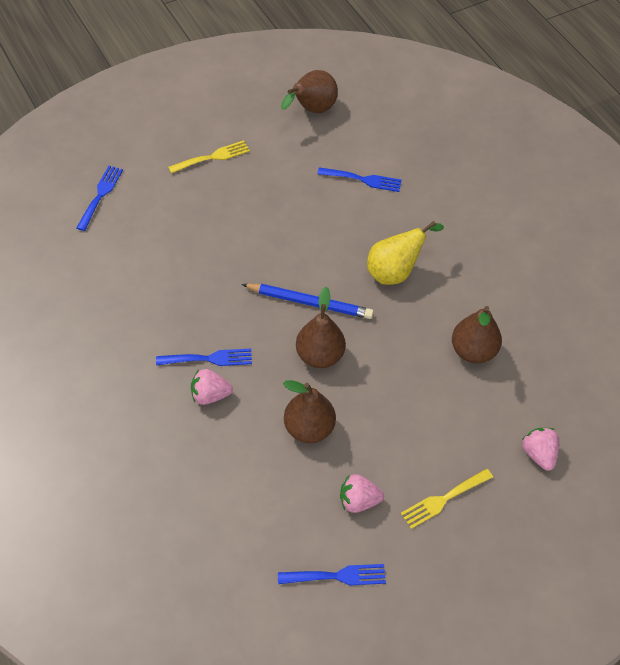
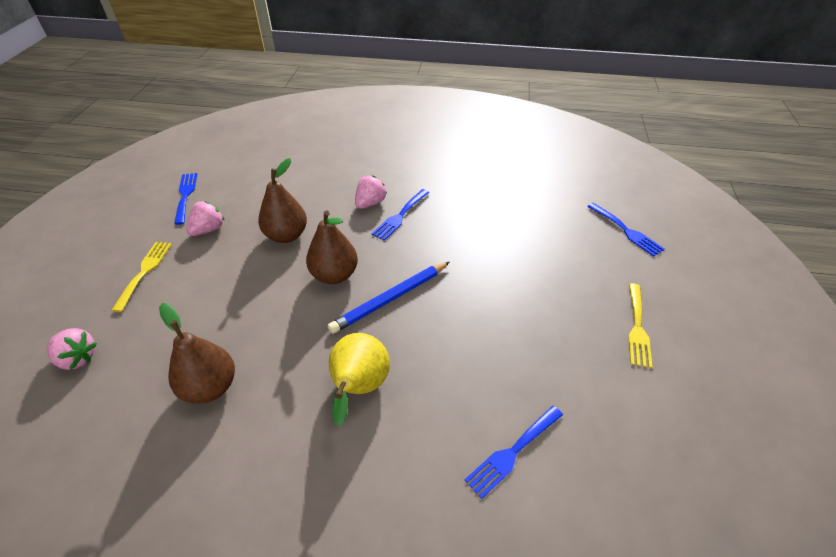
camera: 130 degrees right, 10 degrees down
(311, 110) = (682, 478): brown pear -> none
(337, 576) = (185, 195): blue fork -> blue fork turned 135 degrees clockwise

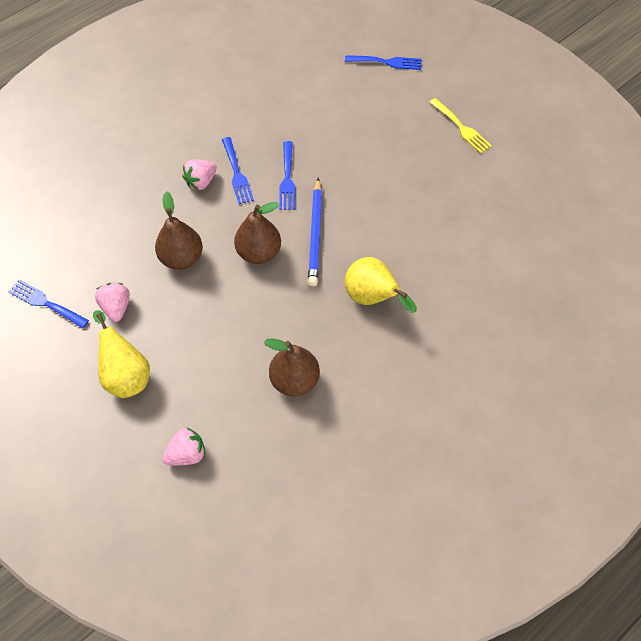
camera: 50 degrees left, 15 degrees up
(144, 272) = (126, 375): yellow fork -> yellow pear
(370, 203) = (201, 182): pink strawberry -> pink strawberry turned 120 degrees counterclockwise
(512, 452) = (481, 252): blue fork -> blue fork (287, 179)

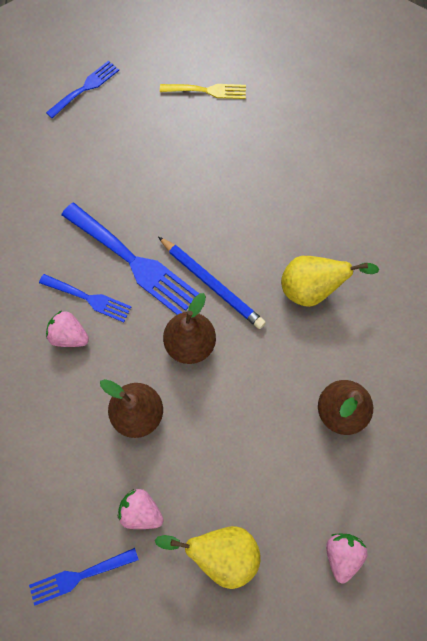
camera: 50 degrees left, 10 degrees up
(201, 182) = (69, 335): pink strawberry -> pink strawberry turned 120 degrees clockwise
(287, 179) = (134, 262): blue fork -> blue fork, size x1.74

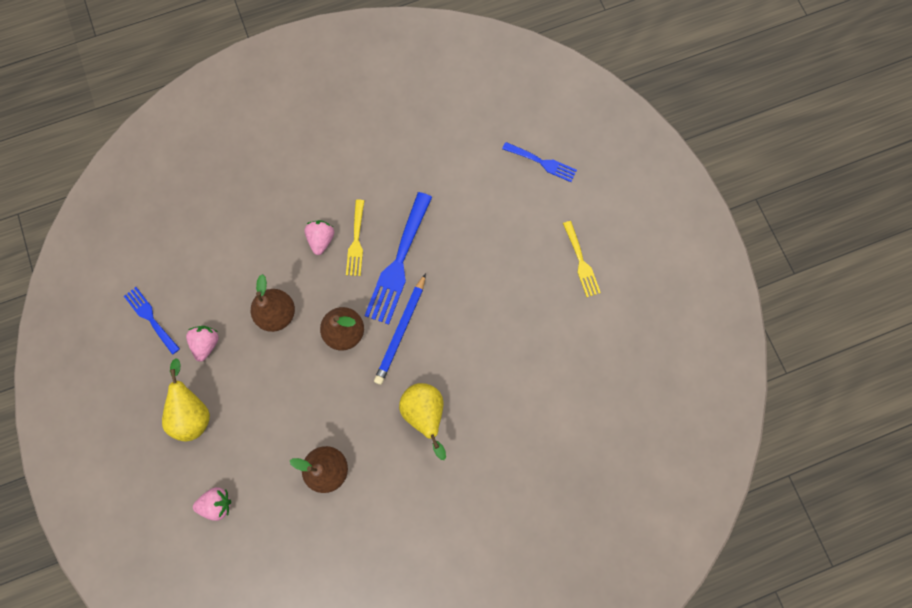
camera: 70 degrees right, 5 degrees up
(89, 298) = (356, 241): blue fork -> yellow fork

